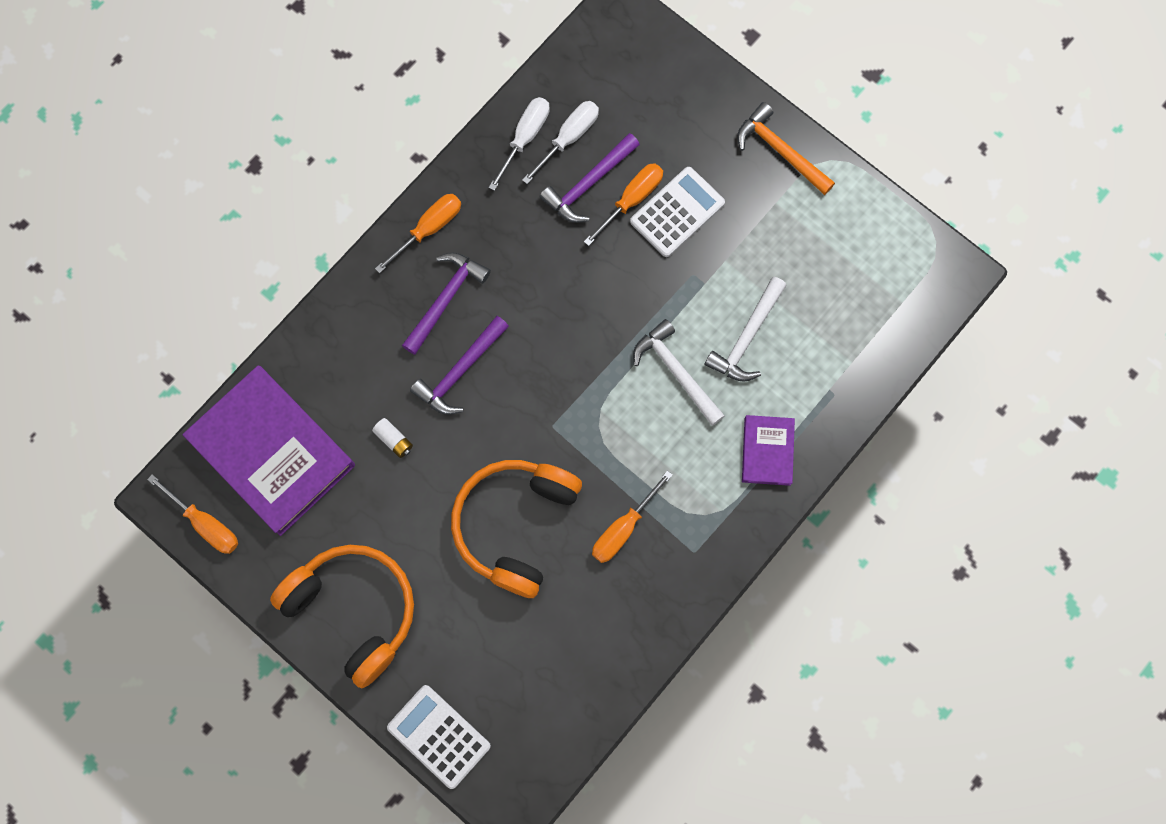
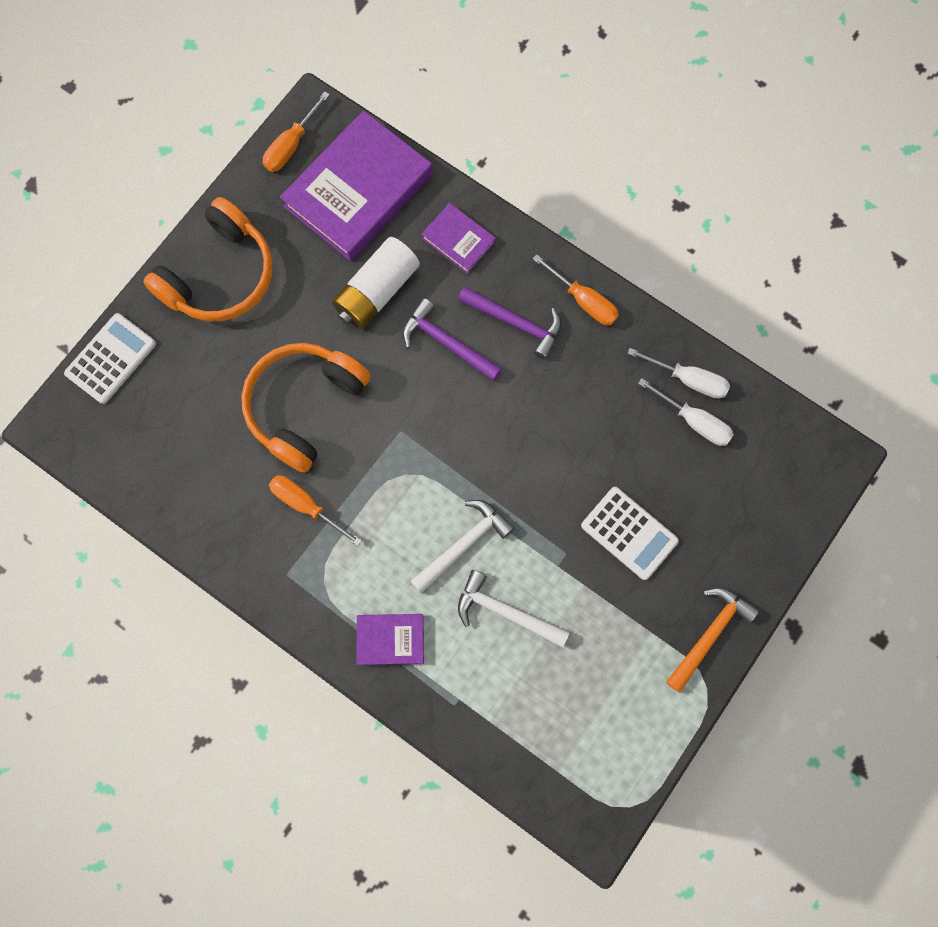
camera: 85 degrees right, 0 degrees up
(345, 349) = (458, 240): none -> purple book
(394, 440) = (377, 292): white battery -> white battery, size x2.40
(515, 525) = (304, 406): orange headphones -> orange headphones turned 75 degrees counterclockwise
(589, 184) = (648, 444): purple hammer -> none
(632, 200) = (637, 487): orange screwdriver -> none

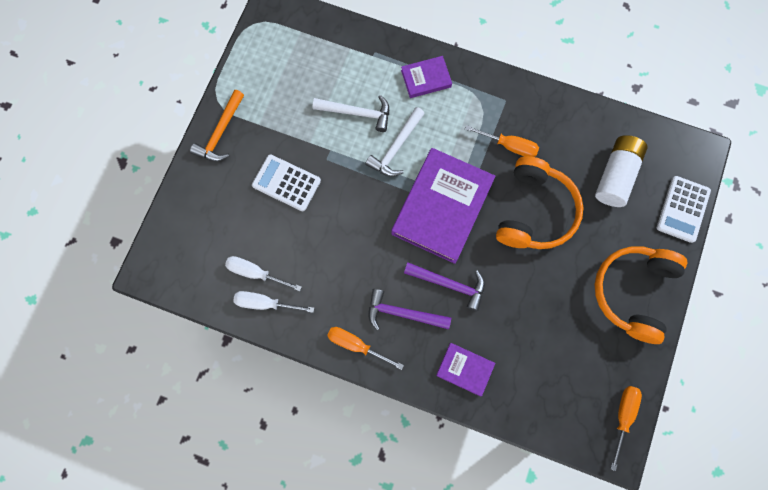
camera: 165 degrees right, 0 degrees up
(358, 191) = (555, 390): purple book -> purple book (442, 207)
(377, 292) = (513, 310): white battery -> white battery (615, 175)

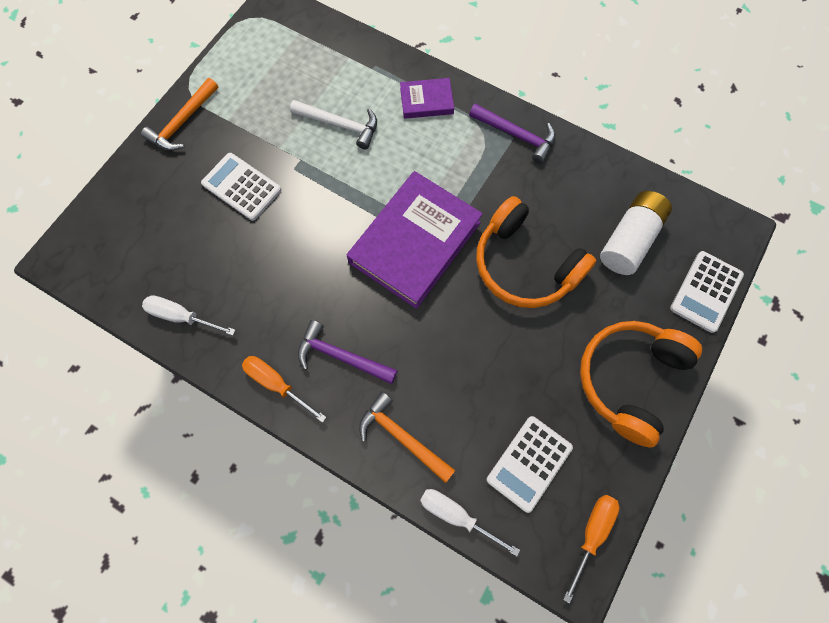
camera: 10 degrees right, 5 degrees down
(255, 273) = (180, 280): white screwdriver -> white screwdriver (456, 515)
(396, 148) = (376, 169): white hammer -> none
(449, 284) = (404, 331): purple hammer -> purple hammer (516, 135)
(465, 369) = (402, 437): purple book -> orange hammer
(509, 146) = (508, 187): orange screwdriver -> none
(535, 211) = (524, 265): orange headphones -> orange headphones turned 105 degrees clockwise
(566, 372) = (529, 463): none -> white calculator

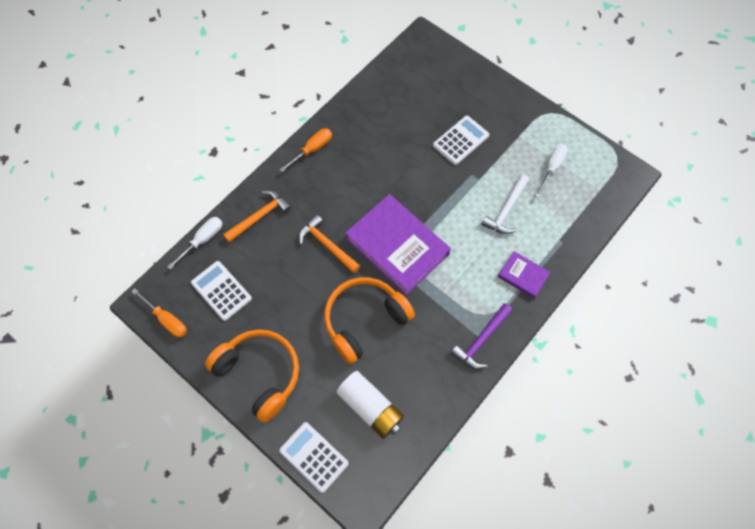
camera: 100 degrees right, 5 degrees down
(181, 316) = (369, 101): white screwdriver -> white screwdriver (552, 168)
(183, 122) = (520, 108): orange hammer -> orange hammer (327, 245)
(341, 356) = (321, 188): purple hammer -> none
(426, 101) = (523, 276): purple book -> purple book turned 60 degrees counterclockwise

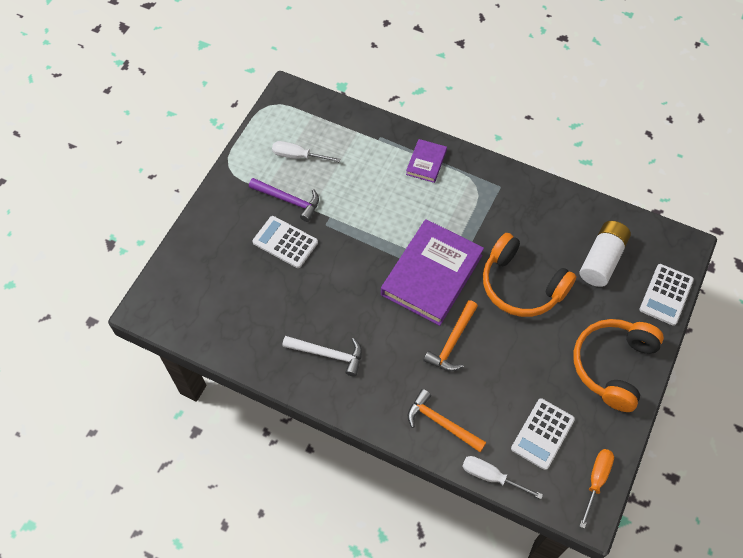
camera: 105 degrees left, 5 degrees down
(312, 149) = (337, 392): orange screwdriver -> none
(481, 340) = (502, 184): purple hammer -> purple hammer (288, 200)
(506, 209) = (358, 187): white hammer -> white hammer (328, 354)

